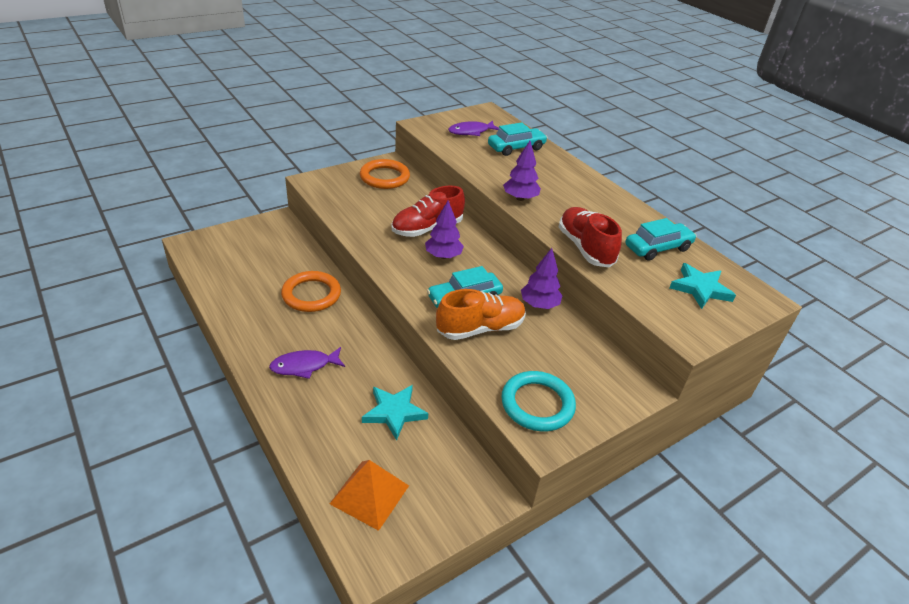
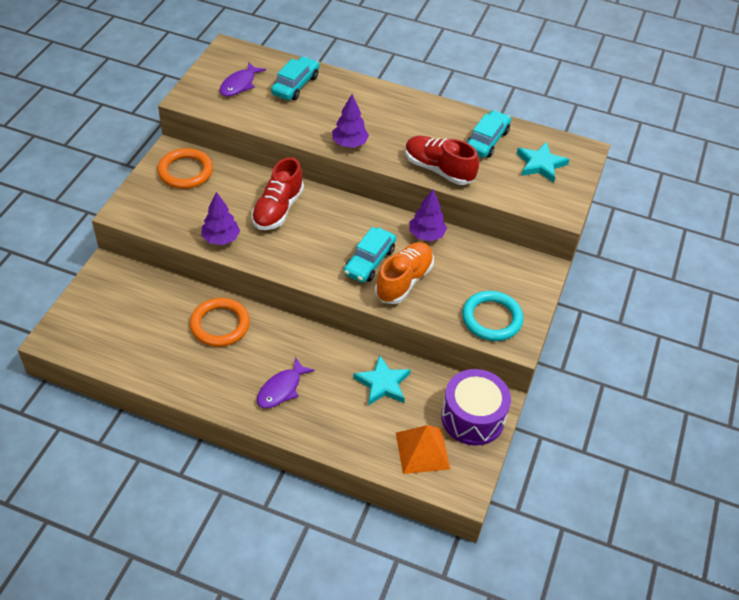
camera: 35 degrees left, 10 degrees up
(443, 256) = (316, 230): purple tree -> purple tree (221, 239)
(450, 496) = (472, 417): none -> purple drum

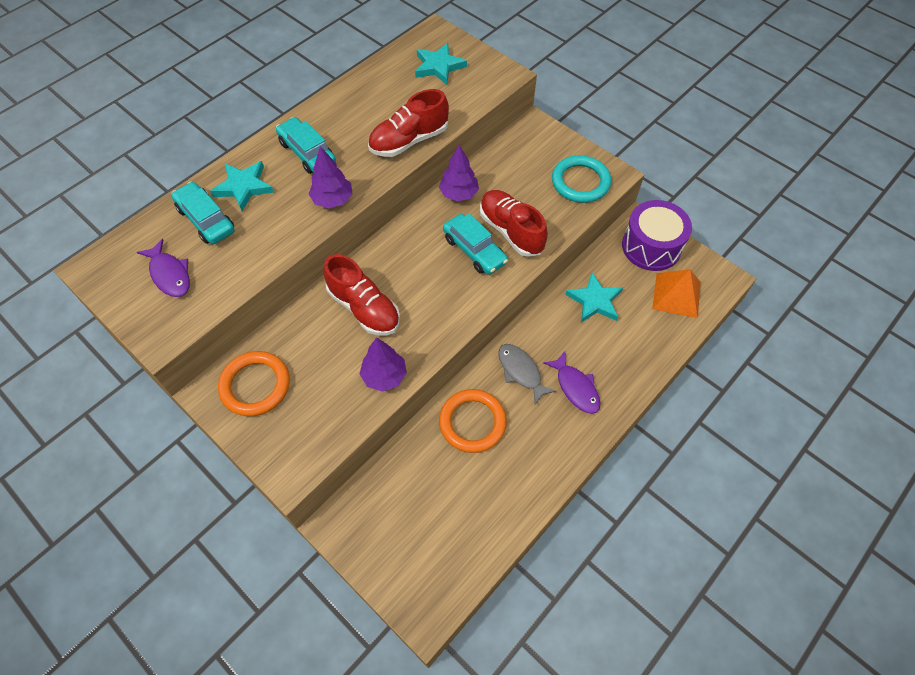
camera: 65 degrees left, 10 degrees up
(282, 345) = (521, 371): none -> grey fish
(336, 93) = (244, 187): none -> turquoise star
(404, 281) = (511, 231): orange shoe -> red shoe
(487, 141) = (387, 91): turquoise car -> turquoise car (307, 152)

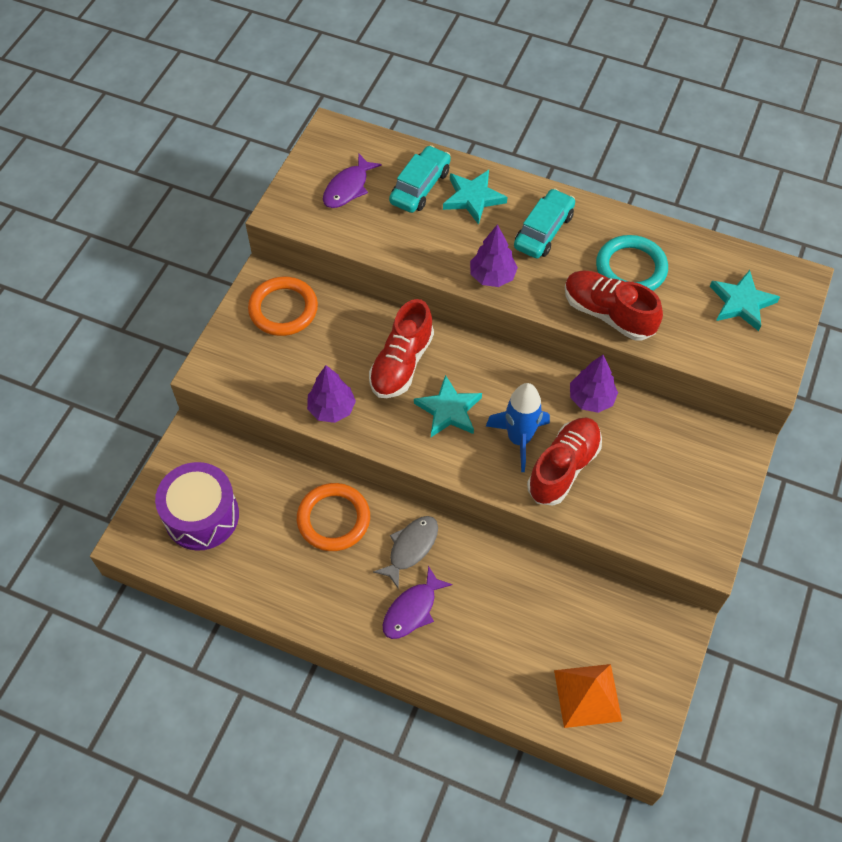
camera: 70 degrees right, 0 degrees up
(474, 250) = (519, 439): turquoise car -> blue rocket
(580, 182) = (675, 522): turquoise ring -> turquoise ring (631, 268)
(595, 301) = (537, 601): turquoise star -> turquoise star (449, 410)
(651, 246) = (649, 649): purple drum -> purple drum (202, 516)

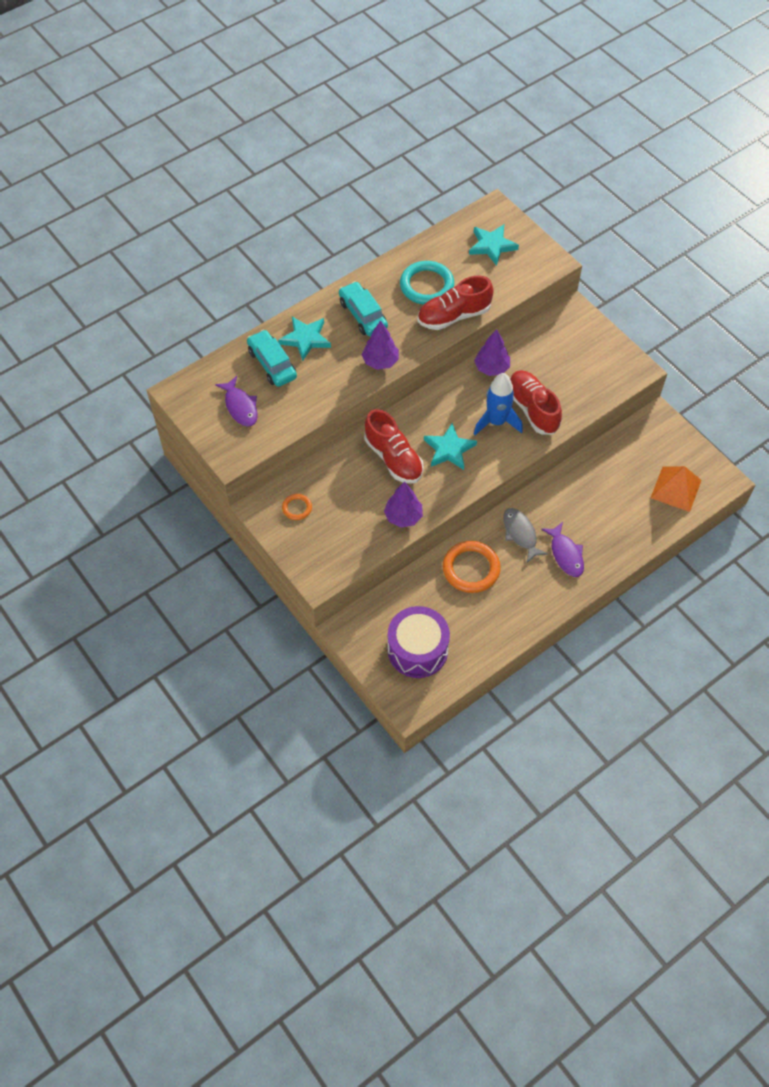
camera: 60 degrees left, 0 degrees up
(283, 309) = (297, 508): orange ring -> orange ring, size x0.51

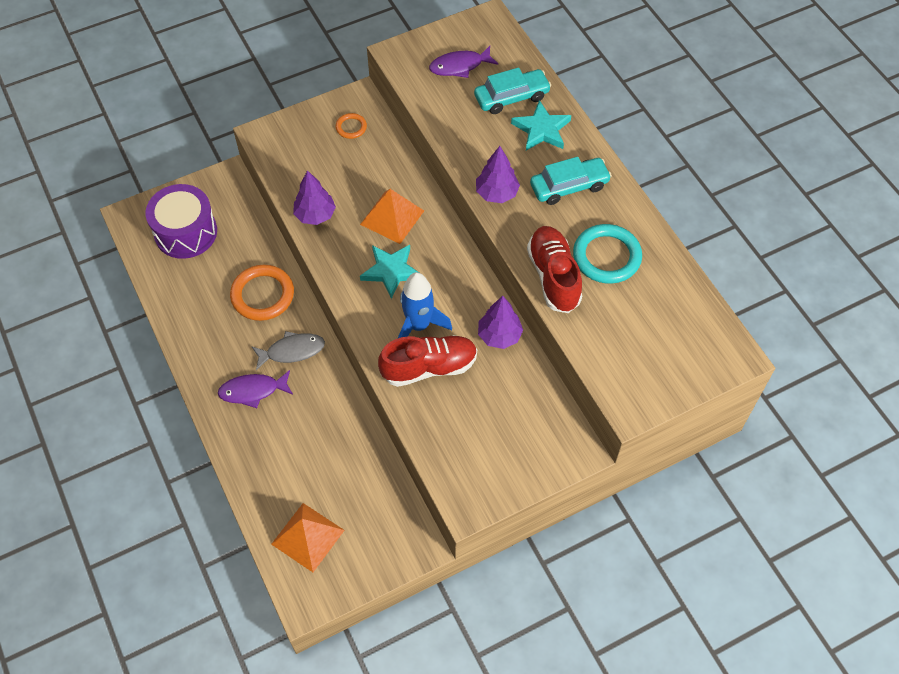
camera: 100 degrees right, 0 degrees up
(393, 458) = (392, 217): red shoe -> orange pyramid
(492, 246) = (667, 340): turquoise star -> none

